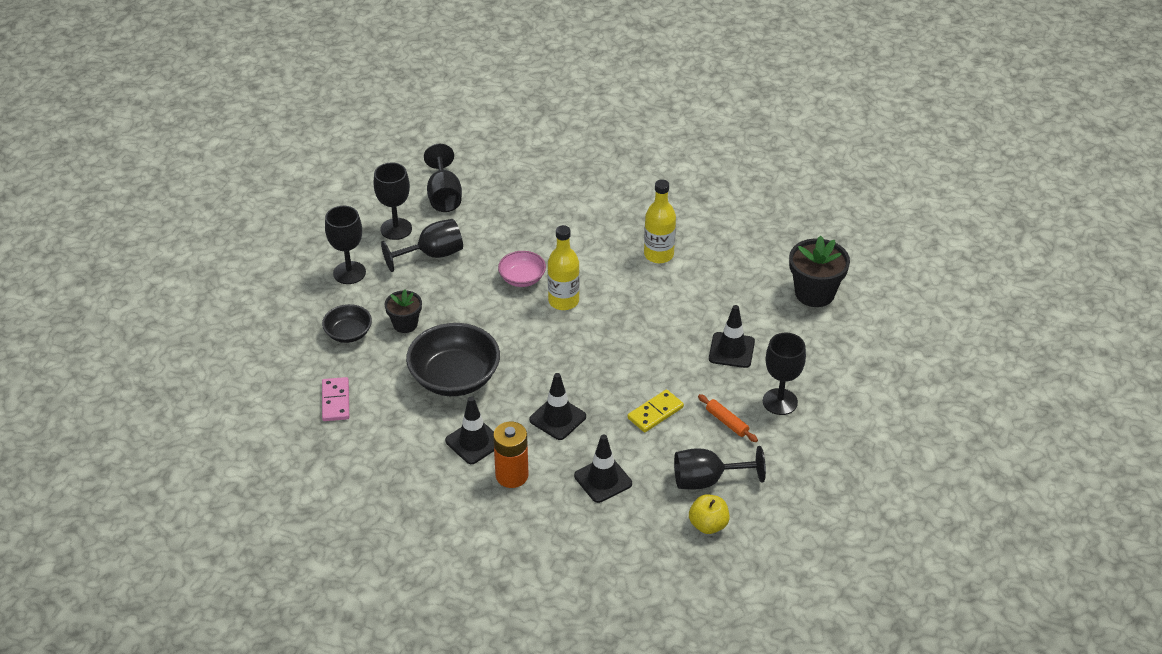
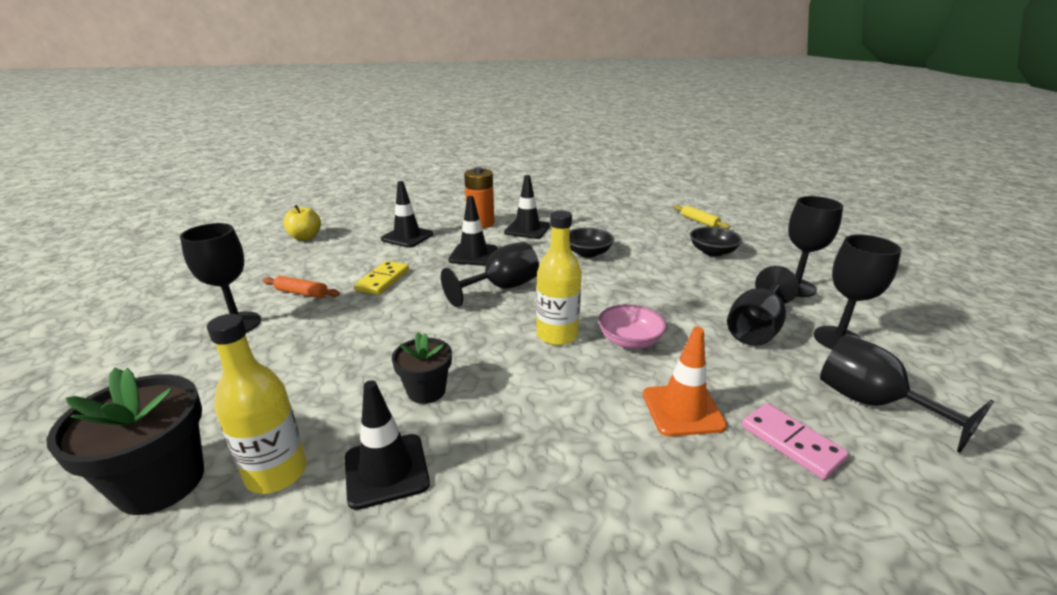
camera: 150 degrees right, 15 degrees down
(292, 381) = (699, 221): none -> yellow rolling pin
(336, 401) = (653, 221): pink domino -> pink domino (791, 442)
(405, 324) = (681, 270): black flower pot -> black flower pot (426, 391)
(454, 378) = (588, 253): black bowl -> black bowl, size x0.55
(542, 230) = (682, 410): none -> orange traffic cone
(658, 255) = (477, 442): yellow bottle -> yellow bottle (276, 473)
(707, 480) = (313, 256): black goblet -> black goblet (501, 288)
(731, 350) = (310, 353): black traffic cone -> black traffic cone (386, 470)

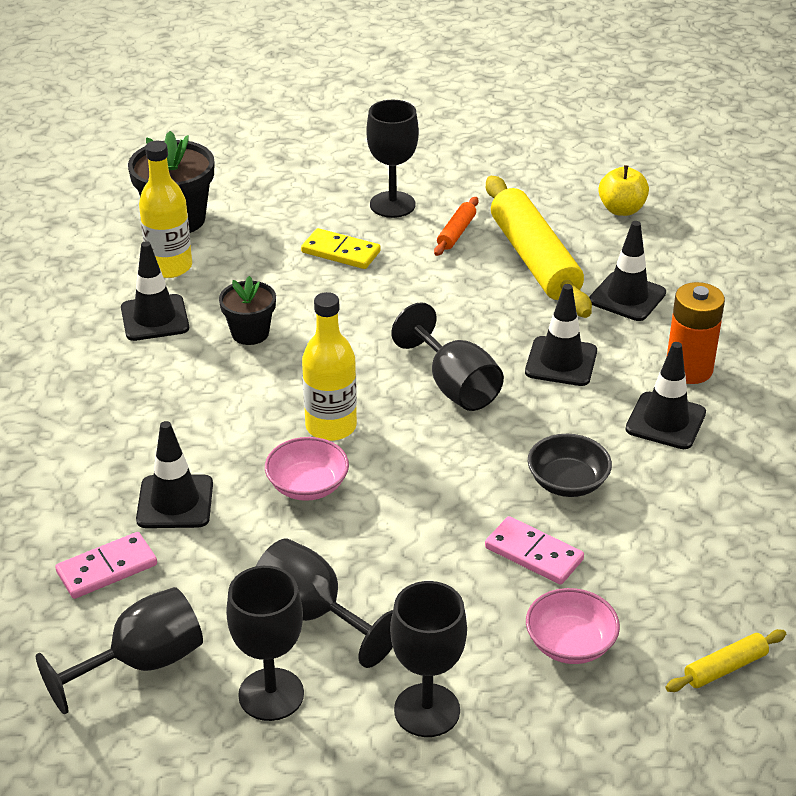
camera: 95 degrees right, 10 degrees up
(353, 264) = (534, 259): none -> yellow rolling pin
(383, 280) = (485, 287): yellow domino -> yellow domino (340, 252)
(652, 261) = (533, 554): none -> pink domino
(682, 410) = (175, 502): orange traffic cone -> black traffic cone
(712, 252) = (570, 644): black bowl -> pink bowl

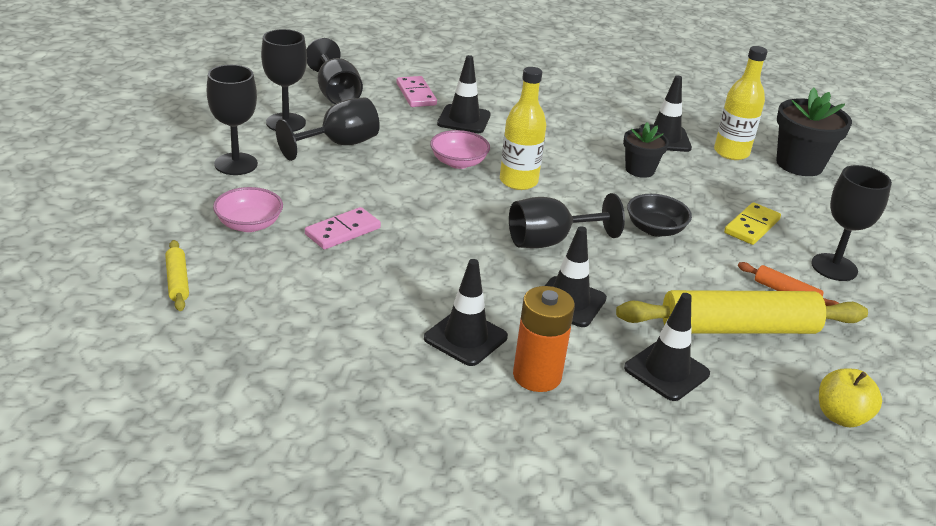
camera: 100 degrees right, 5 degrees down
(567, 482) = (411, 265): black bowl -> black bowl (655, 229)

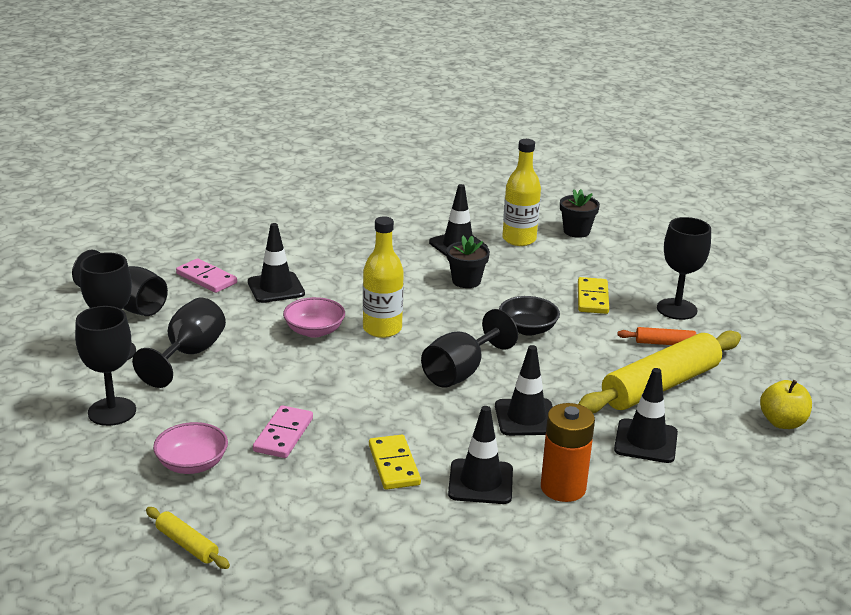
camera: 30 degrees left, 5 degrees down
(405, 292) = (393, 465): none -> yellow domino
(799, 164) = (576, 231): black flower pot -> black flower pot, size x0.61

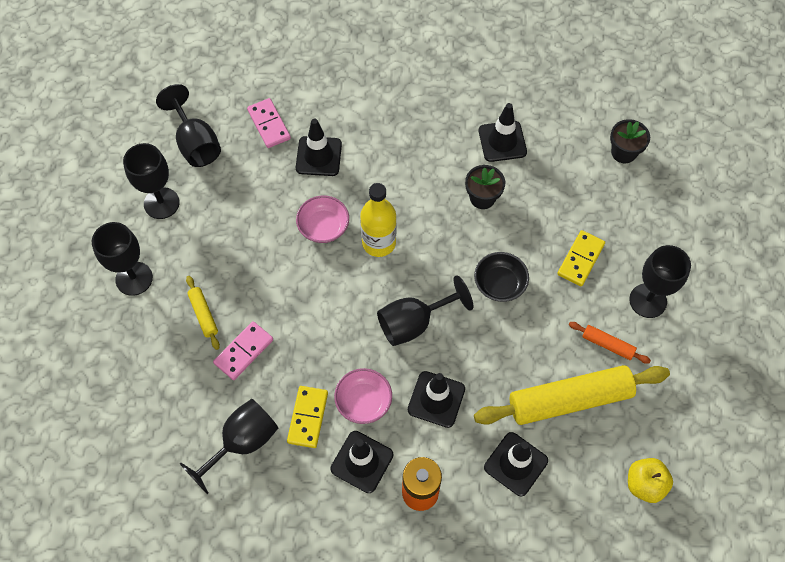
camera: 25 degrees right, 35 degrees up
(187, 545) = (129, 448): yellow rolling pin -> yellow rolling pin (203, 314)
(189, 354) = (215, 226): black goblet -> black goblet (242, 443)
(192, 464) = (166, 361): pink bowl -> pink bowl (363, 401)
(519, 239) = (562, 149): yellow bottle -> none

